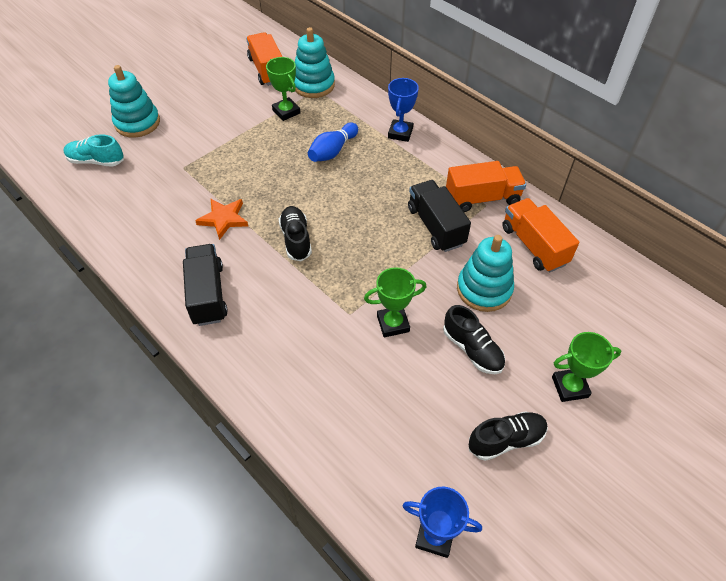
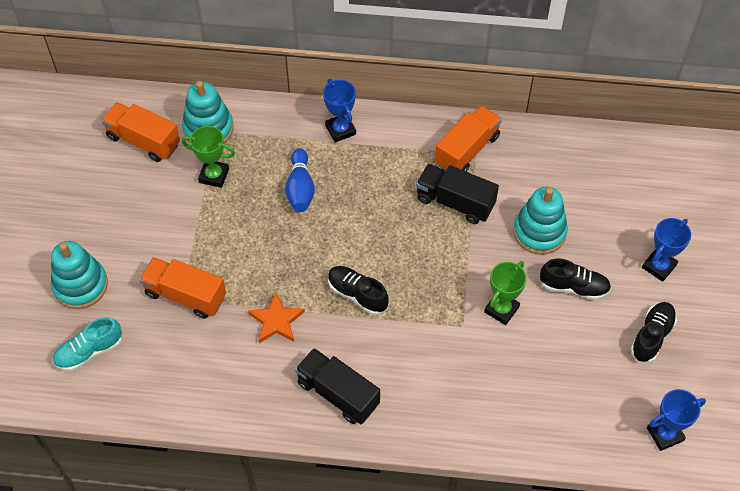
camera: 40 degrees left, 5 degrees up
(533, 245) = (542, 167): orange truck -> orange truck (185, 295)
(570, 387) = (659, 266): green trophy -> blue trophy

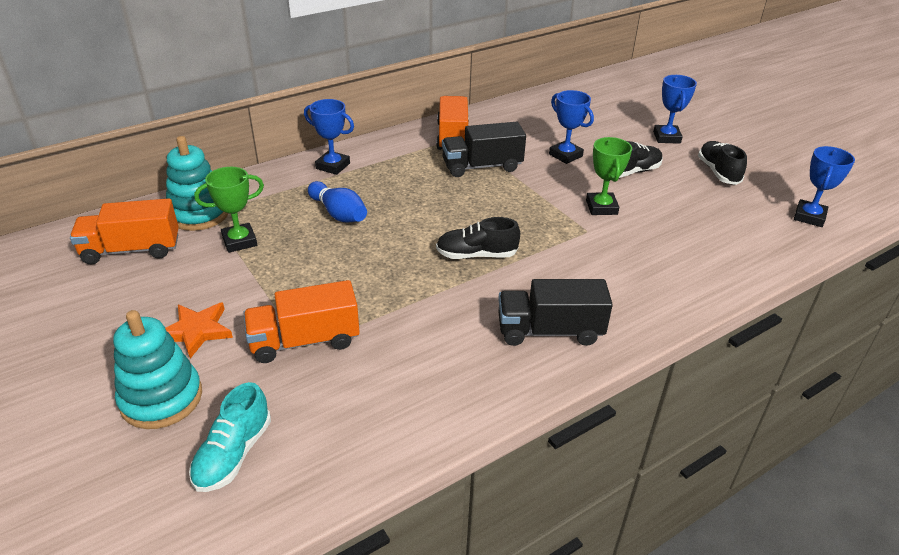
camera: 40 degrees left, 20 degrees down
(276, 321) = (425, 310): orange star -> orange star (197, 331)
(539, 232) = (565, 155): turquoise stacking toy -> blue trophy

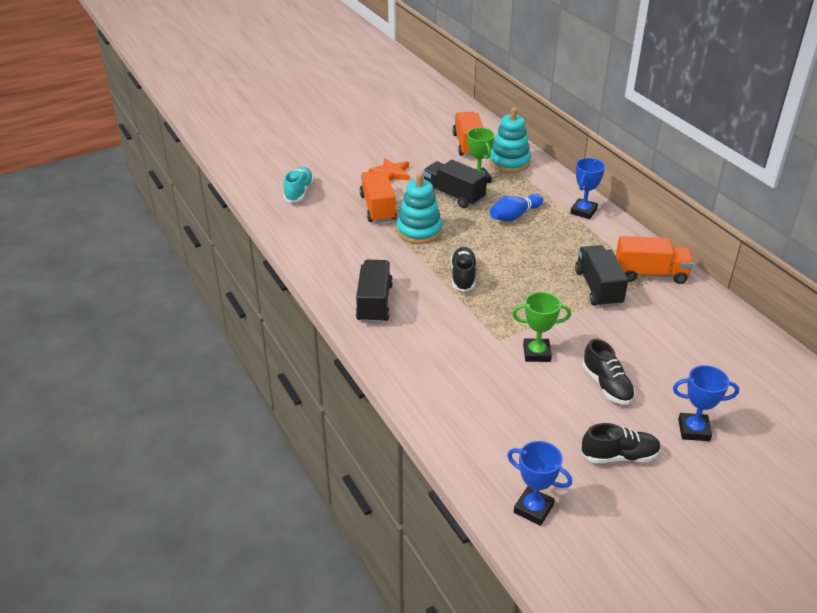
camera: 95 degrees right, 0 degrees up
(161, 398) = (340, 169): turquoise stacking toy -> turquoise stacking toy (419, 231)
(233, 454) = (299, 192): turquoise shoe -> turquoise shoe turned 75 degrees clockwise
(280, 263) = (453, 195): none -> black truck
(565, 155) = (631, 343): blue trophy -> none

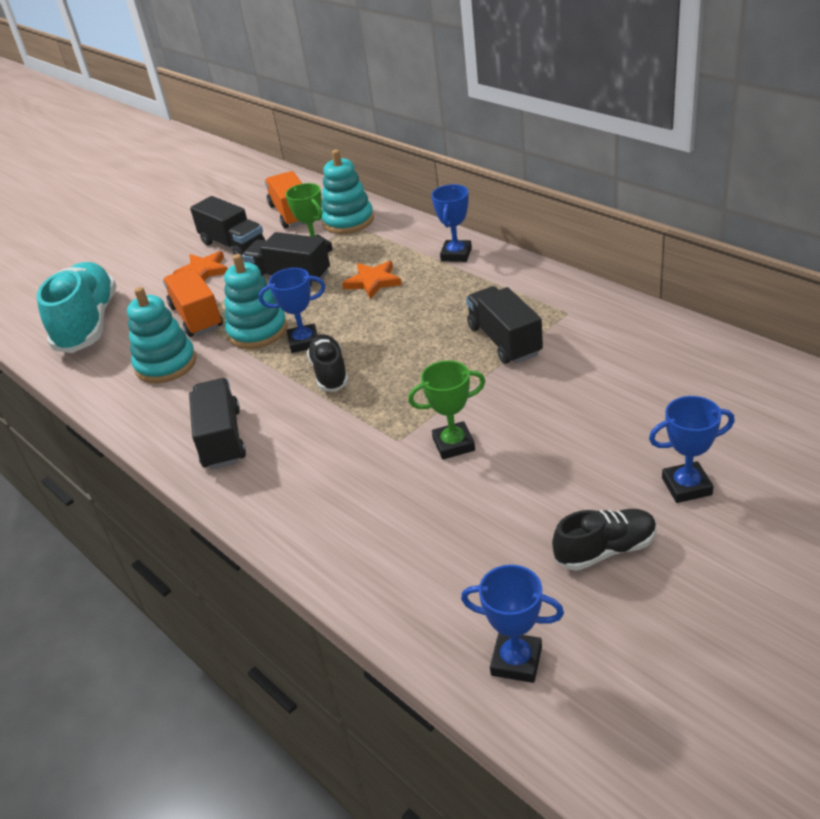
camera: 10 degrees left, 0 degrees up
(299, 192) = (88, 324): turquoise shoe -> turquoise shoe, size x1.84
(348, 238) = (166, 364): none -> turquoise stacking toy
(418, 158) = (233, 245): none -> black truck
(450, 248) = (304, 342): none -> blue trophy
(514, 216) = (373, 282): blue bowling pin -> orange star
(607, 385) = (557, 460): black shoe -> none
(650, 274) = (562, 306): orange truck -> none

